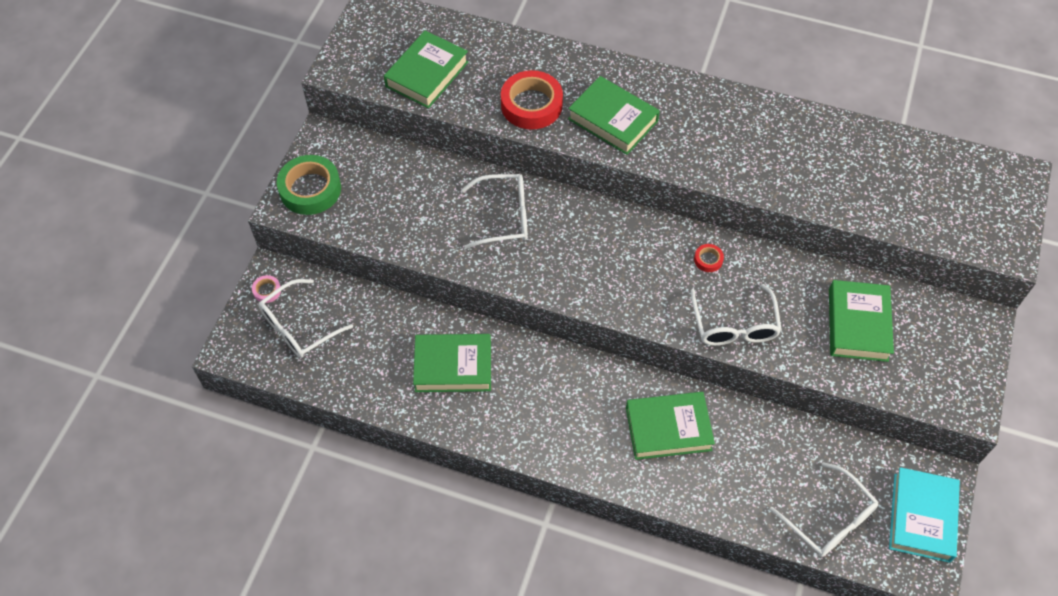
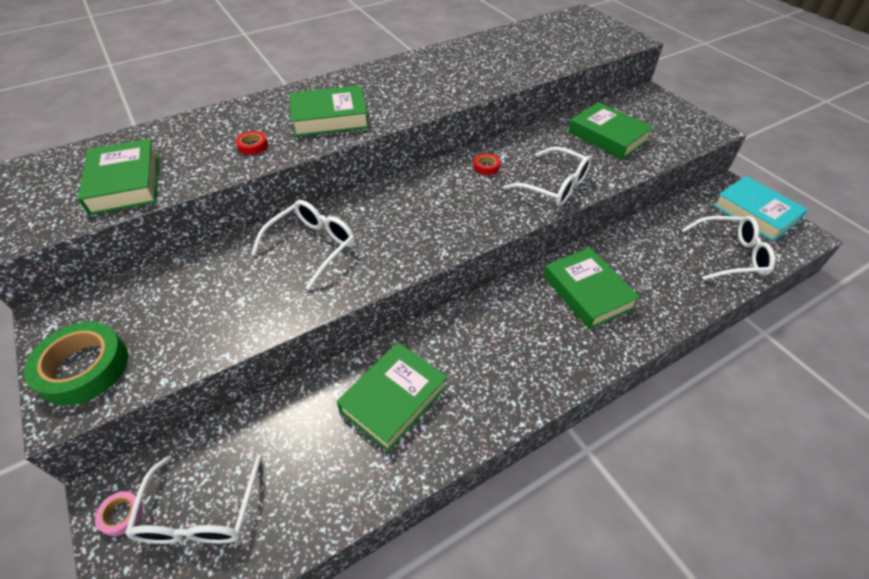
camera: 50 degrees left, 10 degrees down
(531, 105) = (253, 146): red tape -> red tape, size x0.45
(668, 428) = (587, 292): green book -> green book turned 60 degrees counterclockwise

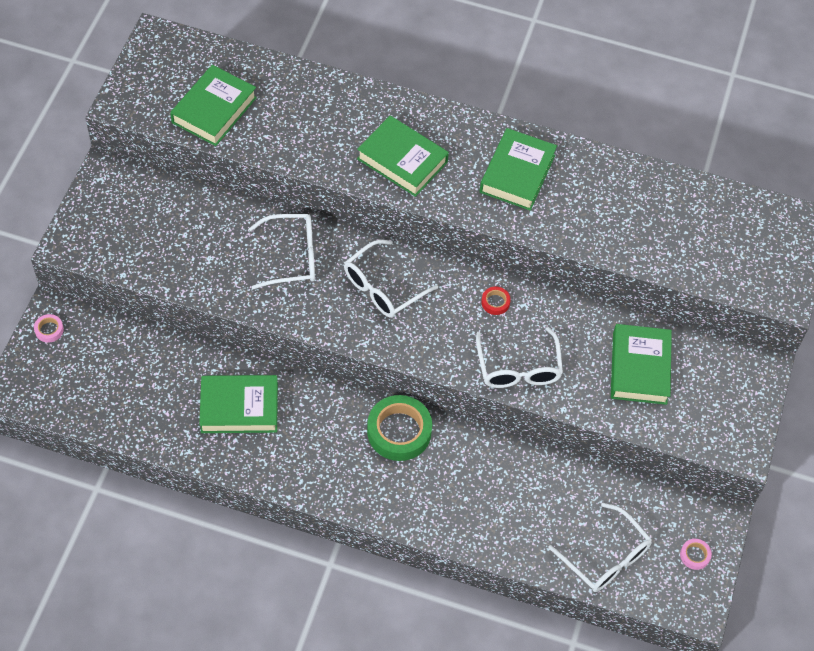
camera: 45 degrees right, 10 degrees up
(84, 368) = (94, 227): green tape -> green tape (399, 431)
(200, 512) = (83, 367): white glasses -> white glasses (383, 287)
(253, 146) = (320, 144): red tape -> none
(587, 292) = (452, 470): green book -> green book (517, 174)
(755, 213) = (694, 555): turquoise book -> pink tape

